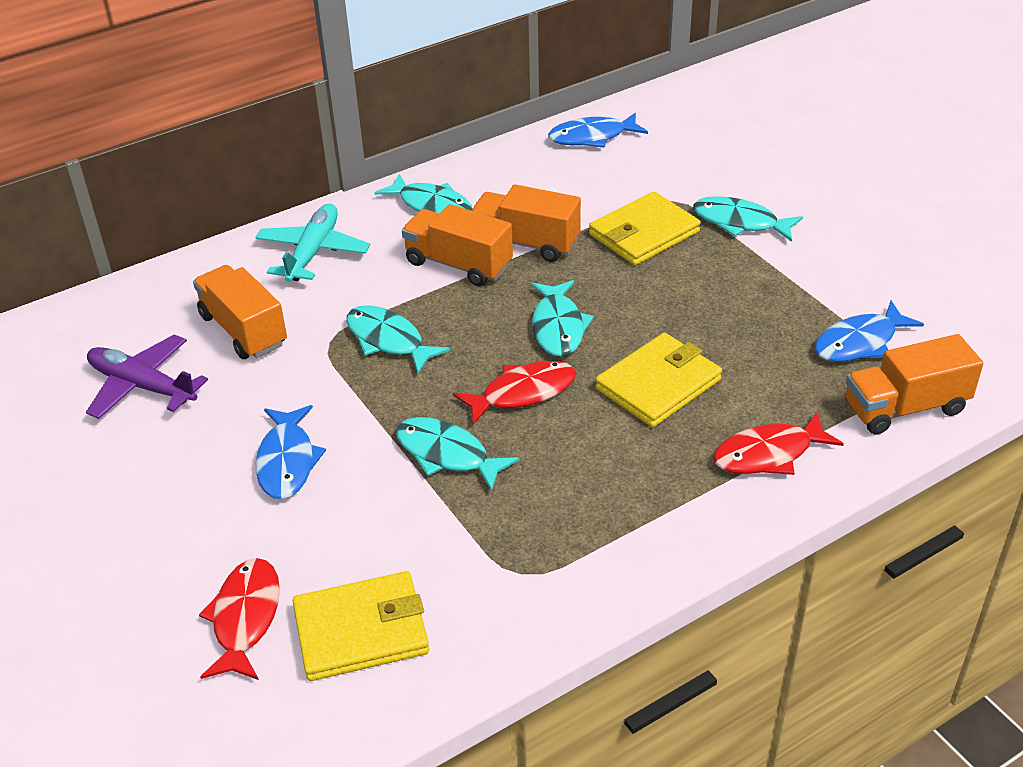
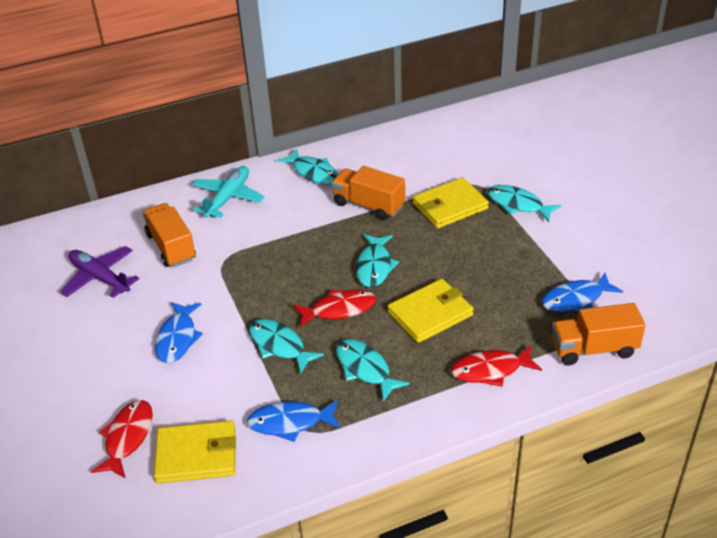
camera: 10 degrees right, 0 degrees up
(388, 340) = (261, 264): turquoise fish -> turquoise fish (365, 369)
(458, 264) = (320, 216): orange truck -> none
(592, 137) = (433, 133): blue fish -> blue fish (290, 423)

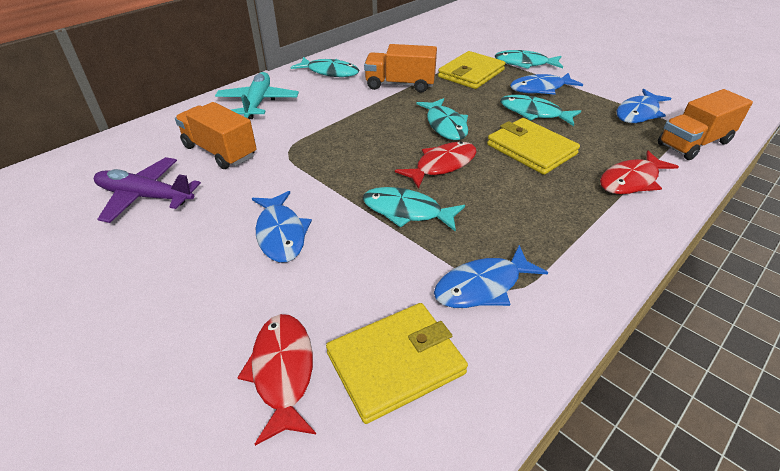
camera: 25 degrees left, 0 degrees up
(365, 369) = (515, 210): turquoise fish -> turquoise fish (534, 113)
(430, 313) = (531, 149): yellow wallet -> yellow wallet turned 75 degrees counterclockwise
(504, 243) = (540, 89): none -> blue fish

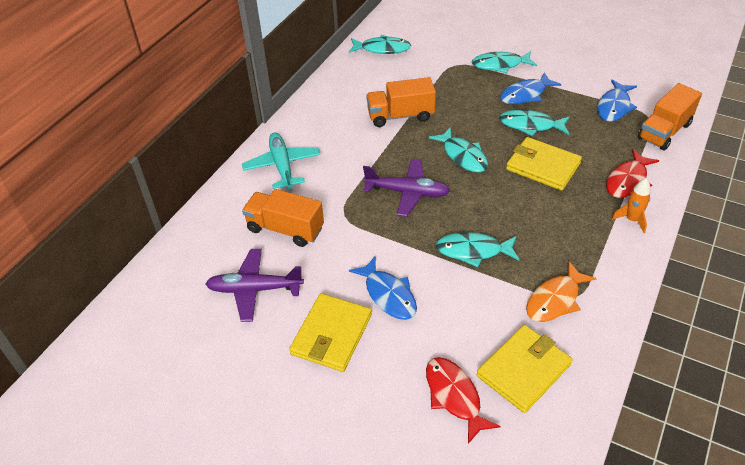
camera: 15 degrees left, 5 degrees up
(330, 72) = (326, 113): turquoise fish -> turquoise fish (382, 49)
(367, 145) = (407, 192): none -> purple plane
(442, 165) = (479, 199): red fish -> none
(471, 73) = (458, 88): yellow wallet -> yellow wallet (331, 335)
(482, 286) = (555, 300): blue fish -> orange fish
(622, 220) = (631, 220): none -> orange rocket

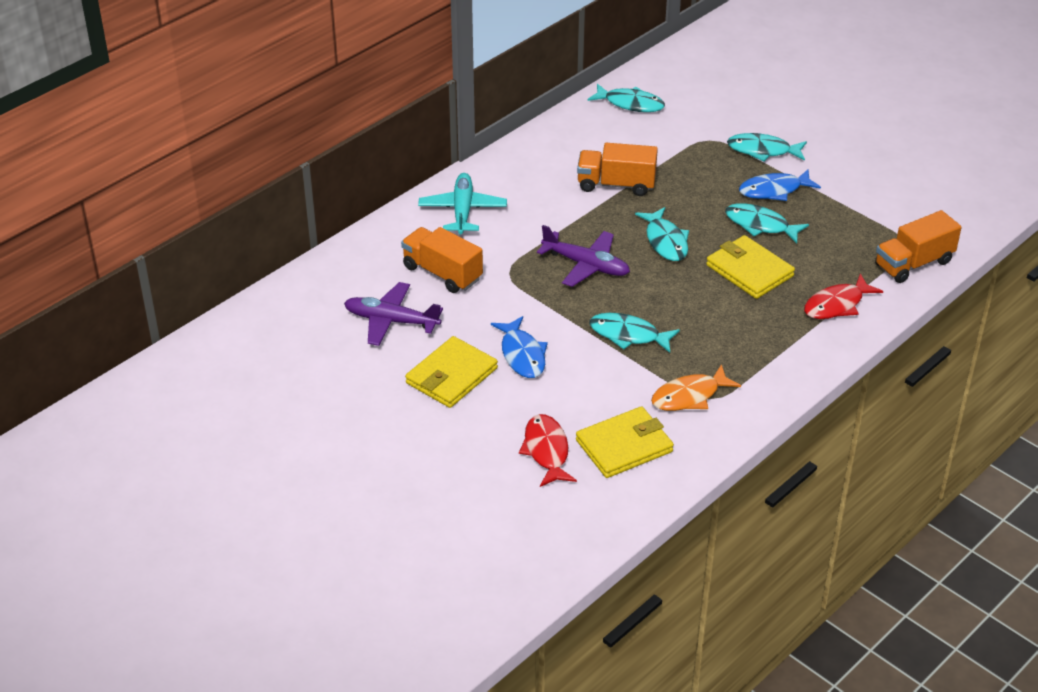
camera: 15 degrees right, 5 degrees down
(614, 107) = (872, 225): blue fish -> none
(631, 220) = (816, 343): orange rocket -> none

